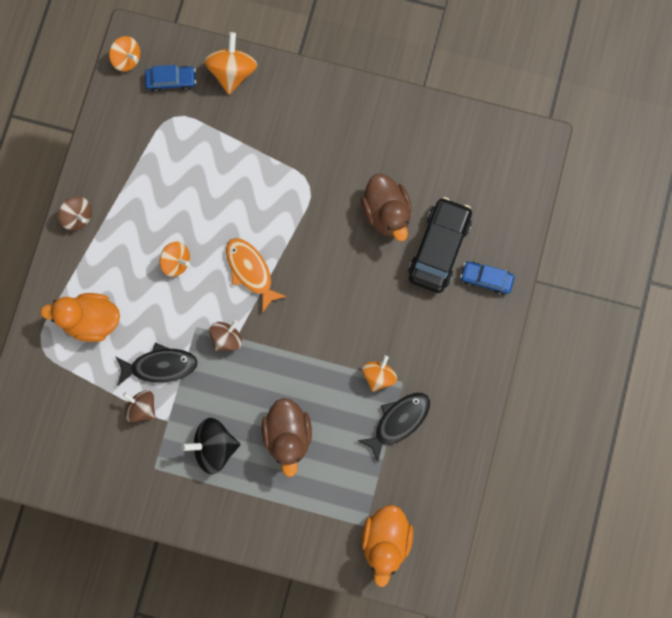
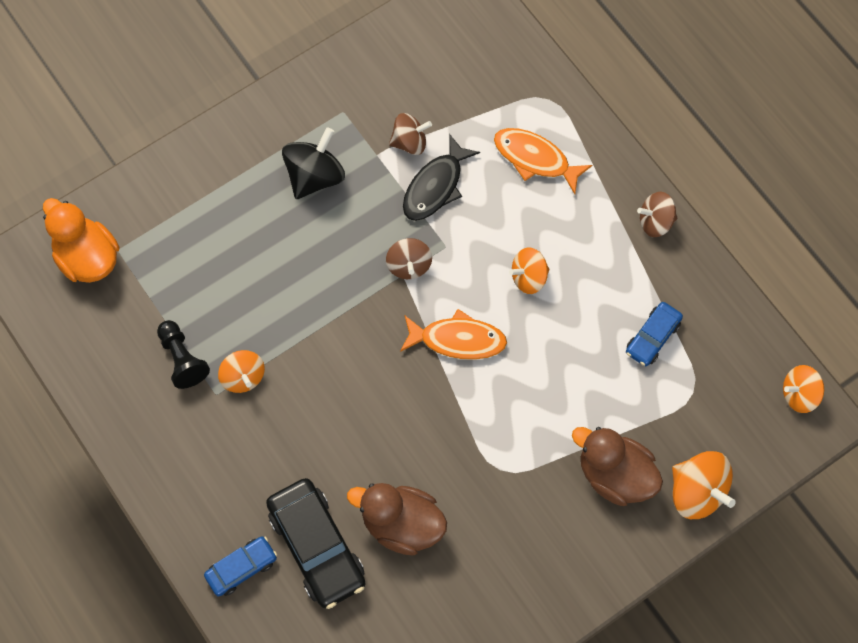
camera: 130 degrees right, 10 degrees down
(91, 320) = (535, 159): orange duck -> orange fish
(171, 81) = (737, 421): blue car -> blue car (652, 337)
(288, 435) = (264, 248): brown duck -> brown duck (615, 475)
(398, 421) = (182, 359): black fish -> black pawn

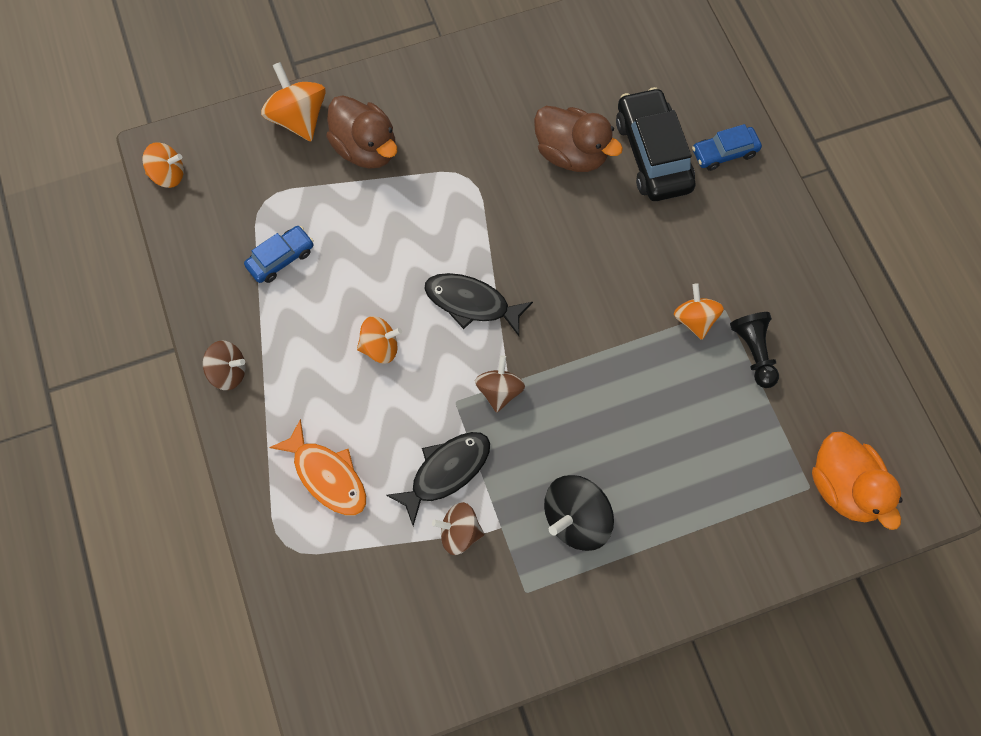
camera: 165 degrees left, 0 degrees up
(457, 340) = (472, 303): orange fish -> black fish

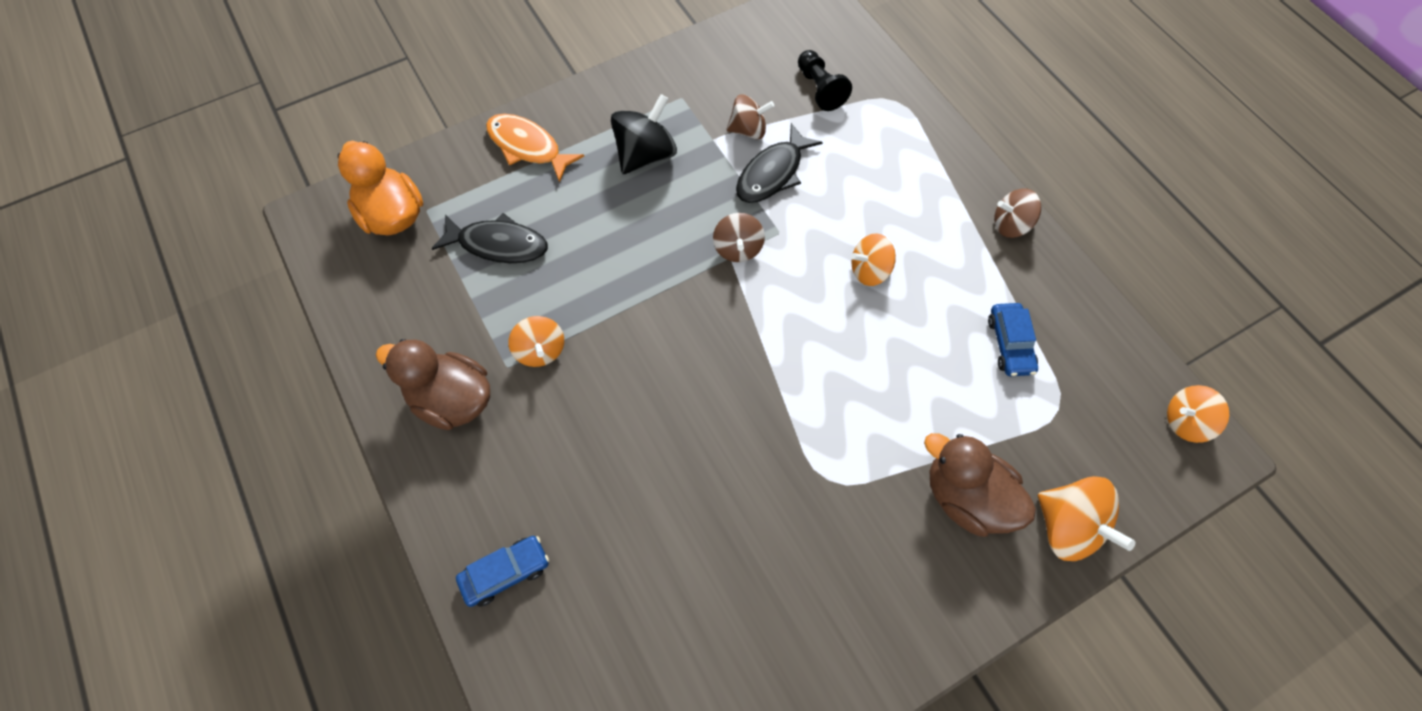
camera: 170 degrees right, 5 degrees down
(281, 258) = (1010, 344): blue car -> blue car turned 45 degrees counterclockwise
(327, 475) = (880, 155): orange fish -> orange fish (528, 147)
(472, 303) = (787, 329): black fish -> black fish (498, 244)
(571, 154) = (706, 536): brown duck -> brown duck (452, 400)
(653, 154) = (600, 554): black car -> none
(754, 352) = (476, 326): black pawn -> black pawn (820, 89)

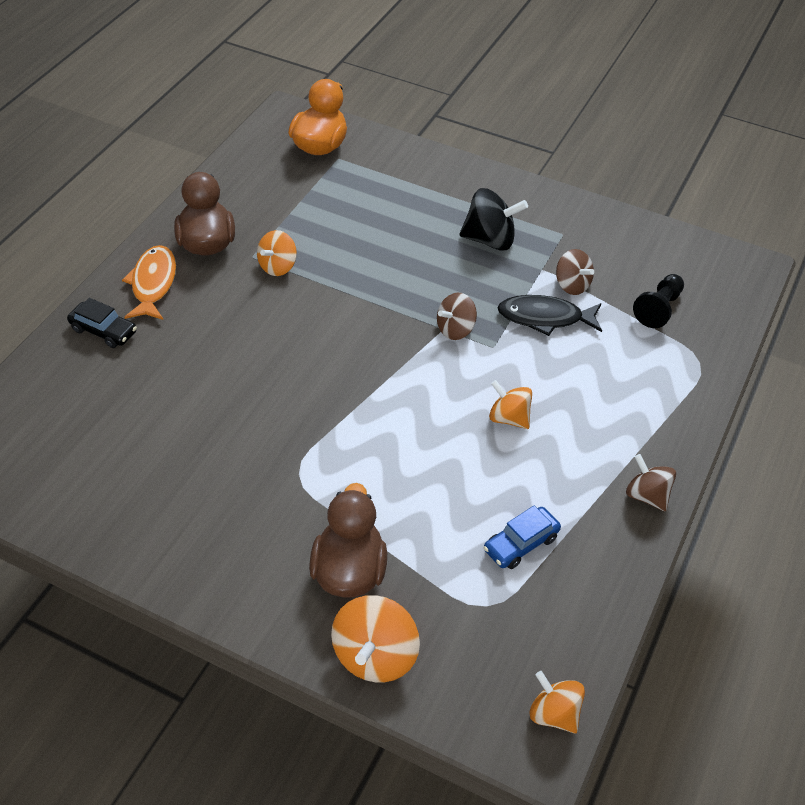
camera: 55 degrees right, 15 degrees down
(498, 244) = (342, 205): black fish -> none
(505, 573) = (103, 331): blue car -> black car
(528, 147) = (436, 178): orange fish -> orange fish (153, 284)

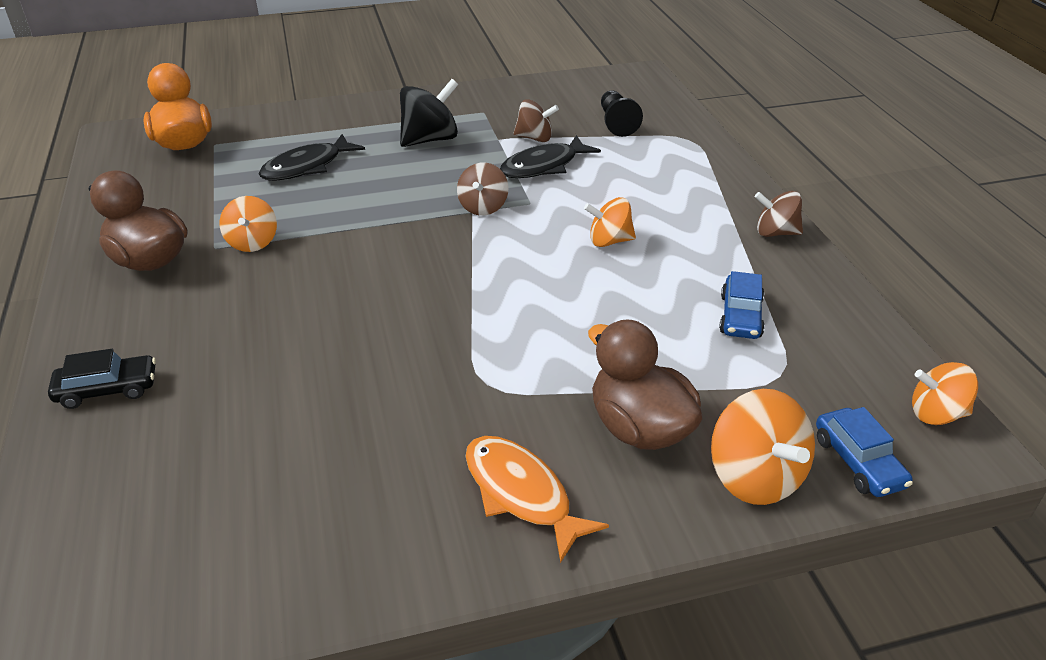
camera: 40 degrees left, 10 degrees down
(153, 284) = (122, 320): orange fish -> orange fish (521, 494)
(377, 217) = (307, 166): none -> black fish
(452, 699) = (858, 462): none -> blue car

